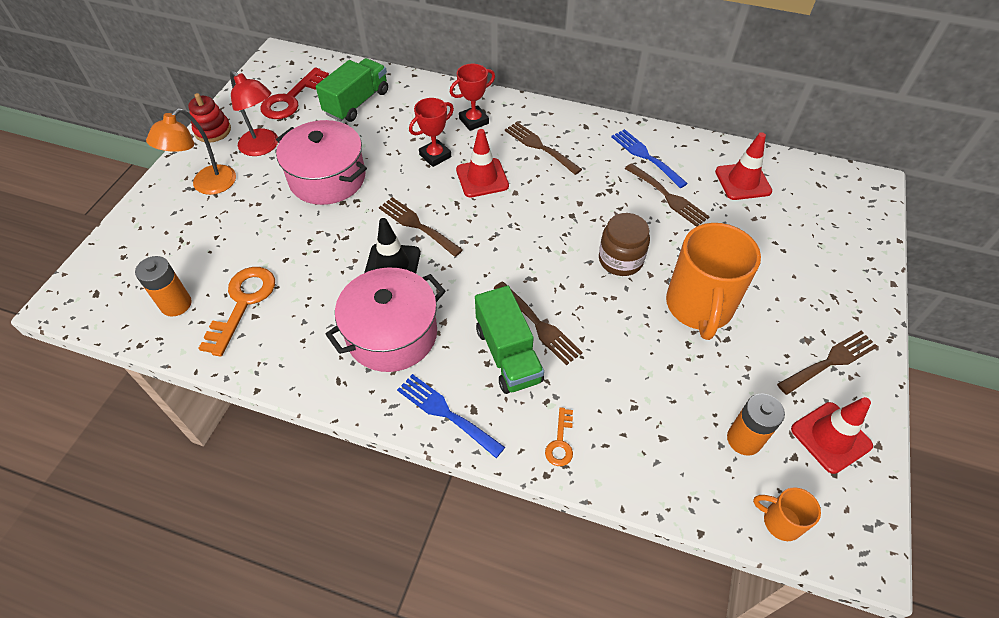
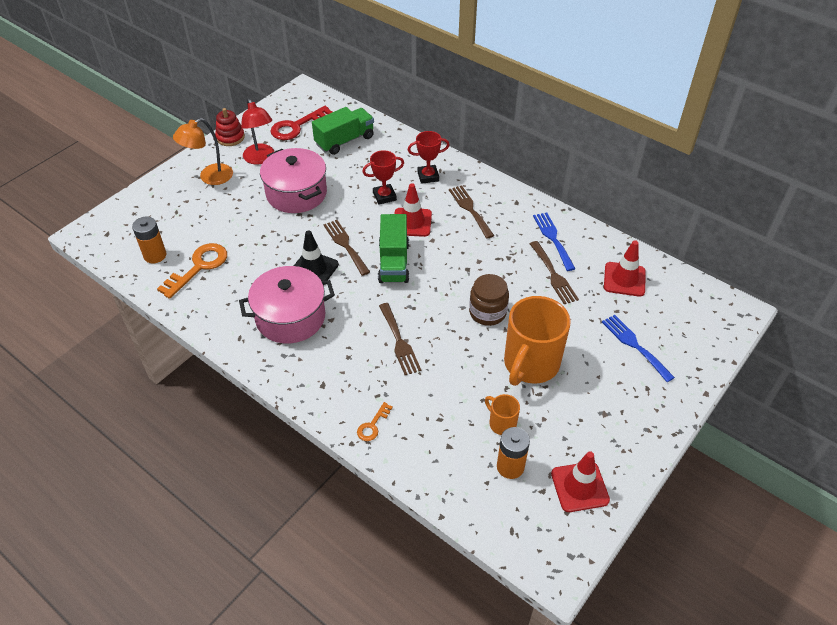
camera: 20 degrees right, 5 degrees down
(446, 413) = (302, 381): blue fork -> blue fork (634, 345)
(508, 354) = (366, 355): green truck -> green truck (394, 262)
(780, 521) = (505, 529): orange mug -> orange mug (501, 423)
(830, 361) = (613, 434): brown fork -> none

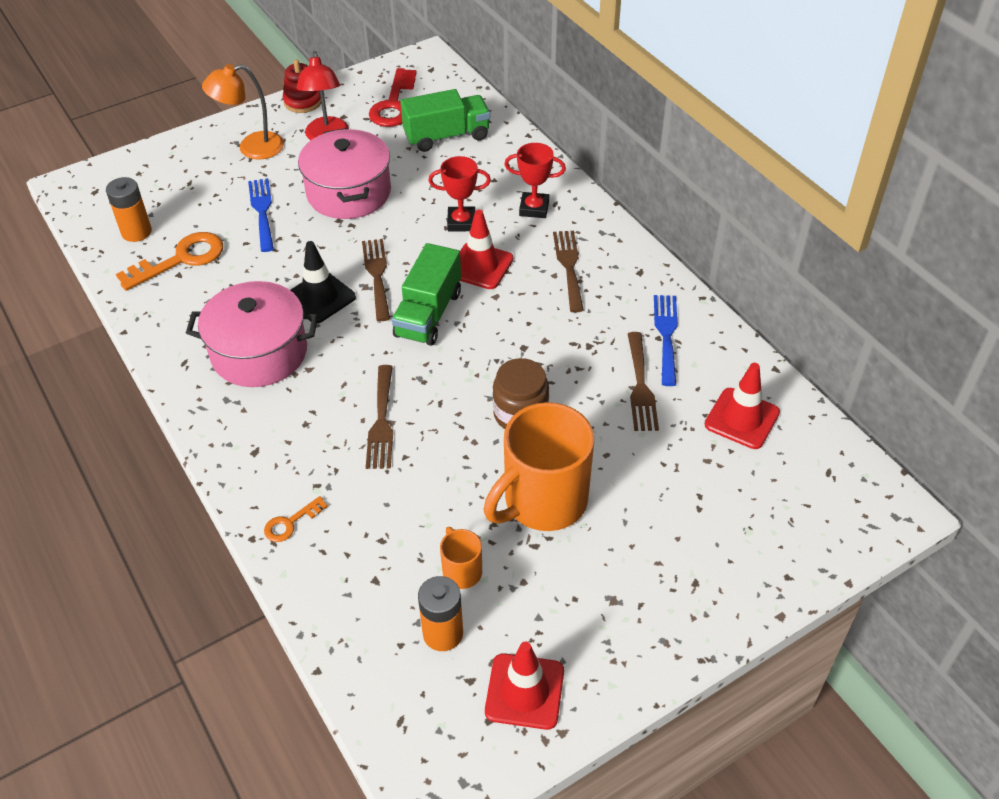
camera: 20 degrees right, 0 degrees up
(297, 126) = (394, 104): red key -> red key turned 60 degrees counterclockwise
(634, 345) = (708, 516): blue fork -> blue fork (262, 211)

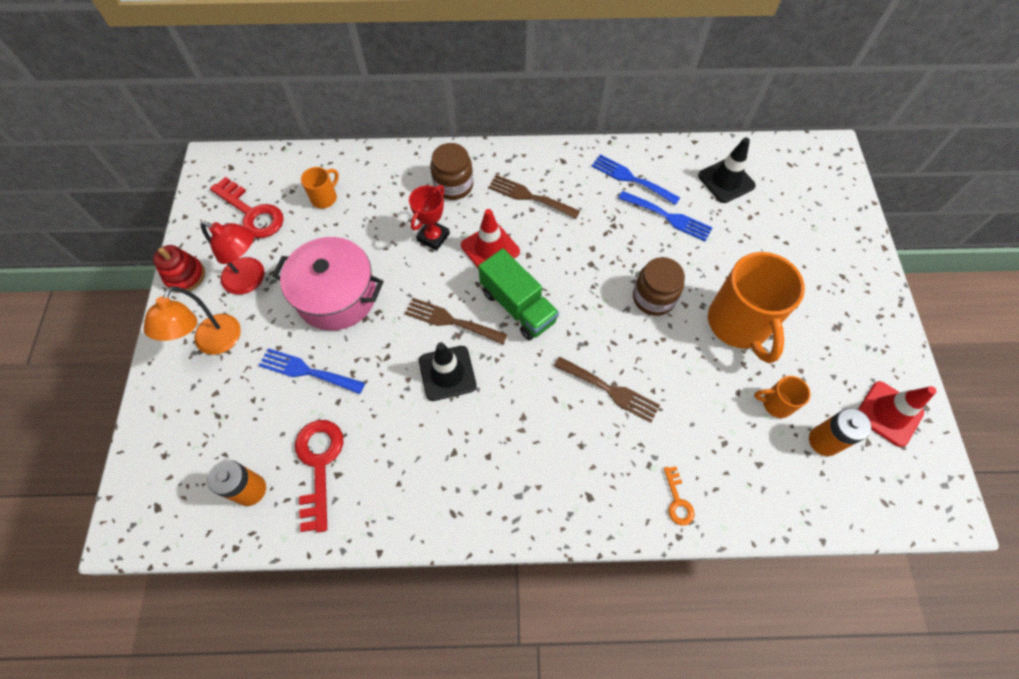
camera: 60 degrees left, 15 degrees up
(180, 259) = (319, 465): orange key -> red key
(259, 352) = (481, 447): pink pot -> none
(446, 136) = (325, 198): green truck -> orange mug
(534, 208) = (453, 185): red trophy -> brown jar
(640, 386) = (668, 217): brown fork -> blue fork
(742, 418) = (726, 181): red traffic cone -> black traffic cone

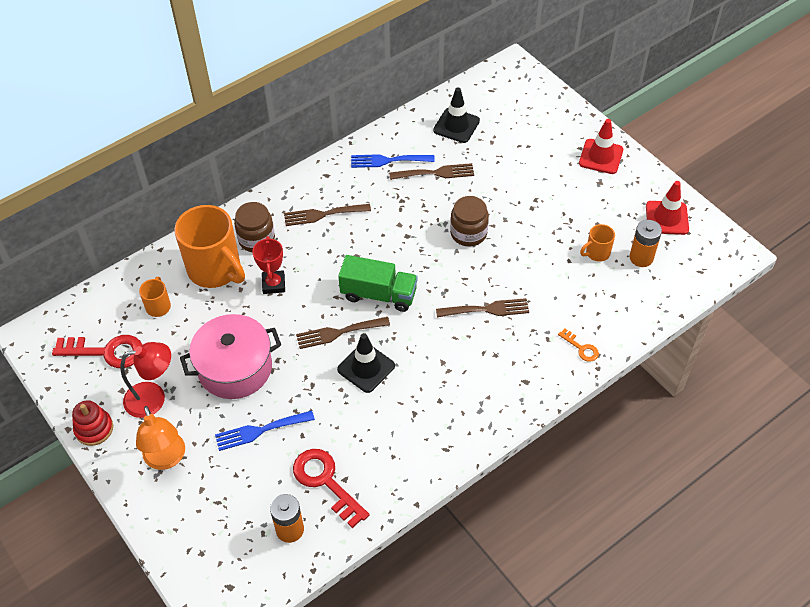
camera: 35 degrees left, 10 degrees down
(490, 248) = (324, 267): red traffic cone -> red traffic cone (601, 156)
(668, 217) = (436, 173): blue fork -> brown fork
(739, 324) = (538, 217): orange mug -> orange mug (216, 270)

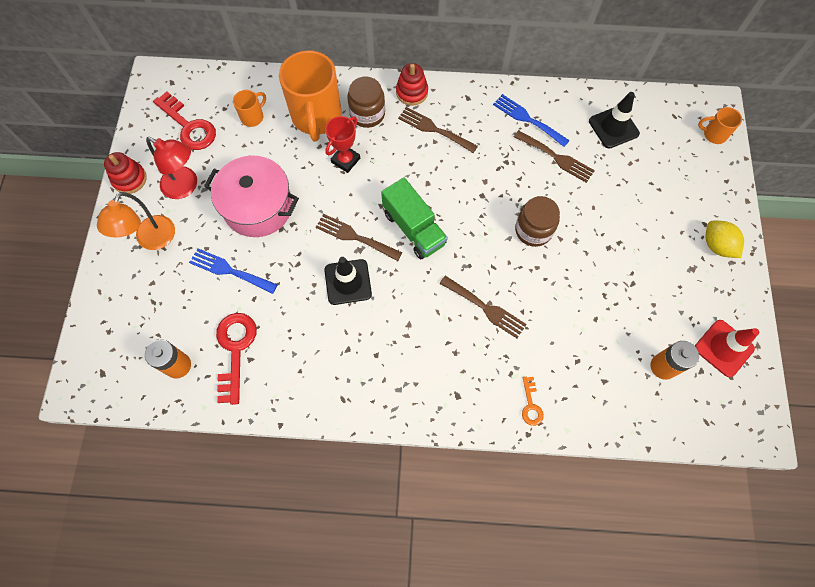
camera: 40 degrees right, 15 degrees up
(277, 200) = (412, 92): none -> red stacking toy
(597, 253) = (626, 331): orange mug -> orange mug (713, 134)
(601, 156) = (716, 245): red traffic cone -> yellow lemon

